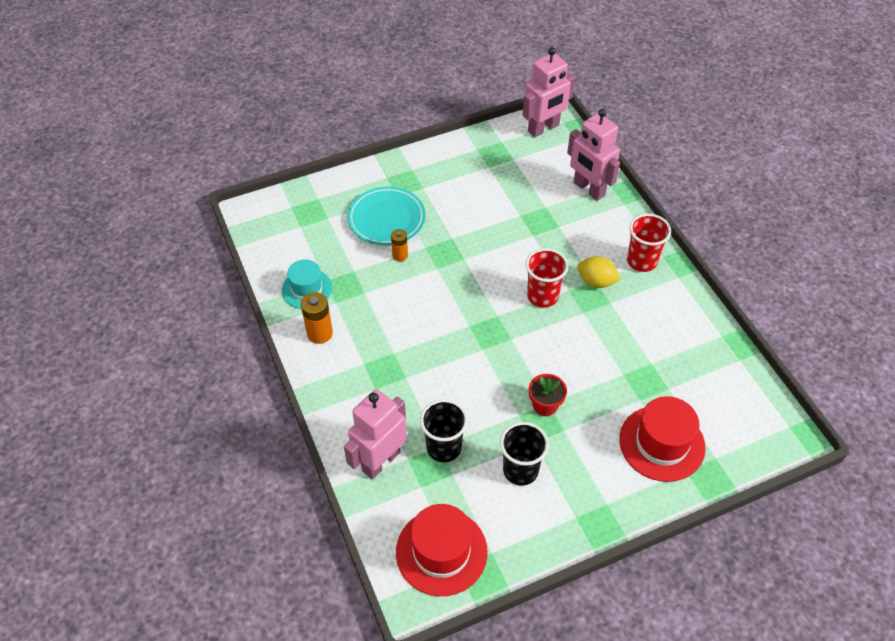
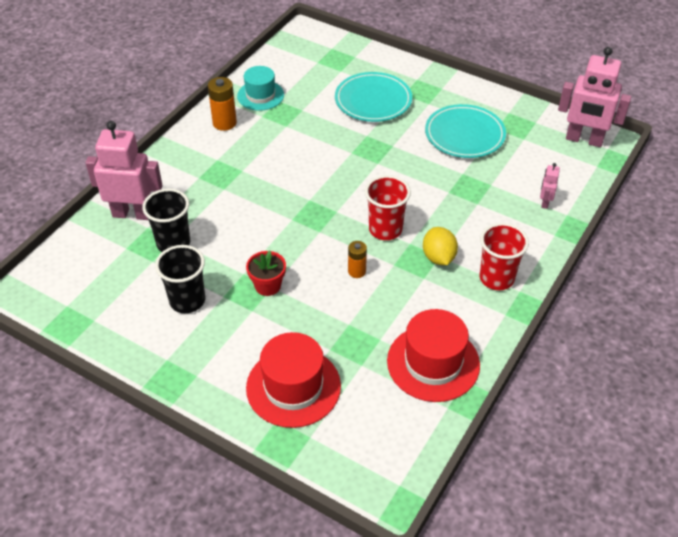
camera: 55 degrees right, 5 degrees down
(400, 255) = (343, 126): orange battery -> orange battery (357, 271)
(441, 551) = (74, 289): red hat -> red hat (433, 363)
(479, 189) = (464, 135): none -> turquoise plate
(588, 189) = (545, 202): pink robot -> pink robot, size x0.45

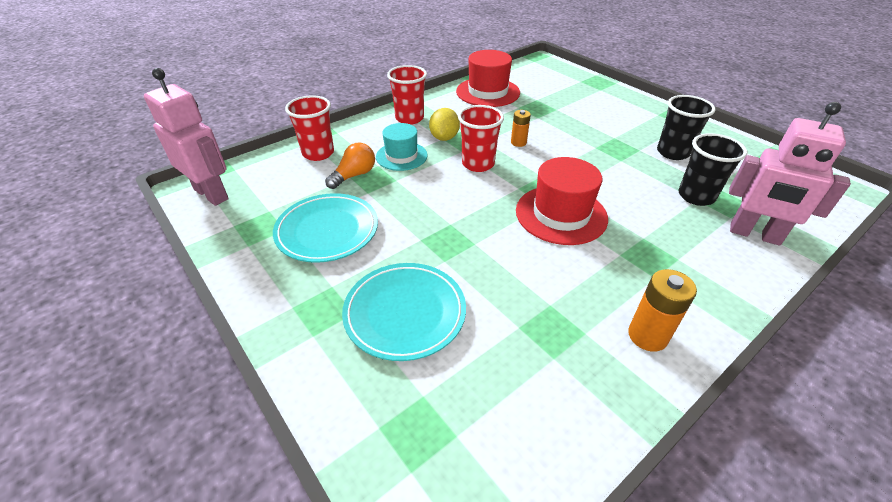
camera: 160 degrees left, 5 degrees down
(260, 95) = (583, 378): turquoise hat -> turquoise hat (401, 156)
(267, 286) = (599, 148): red flower pot -> none
(293, 387) = (587, 98): red hat -> red hat (561, 214)
(488, 187) = (354, 175): none -> orange light bulb
(545, 202) = (318, 153): pink robot -> red cup

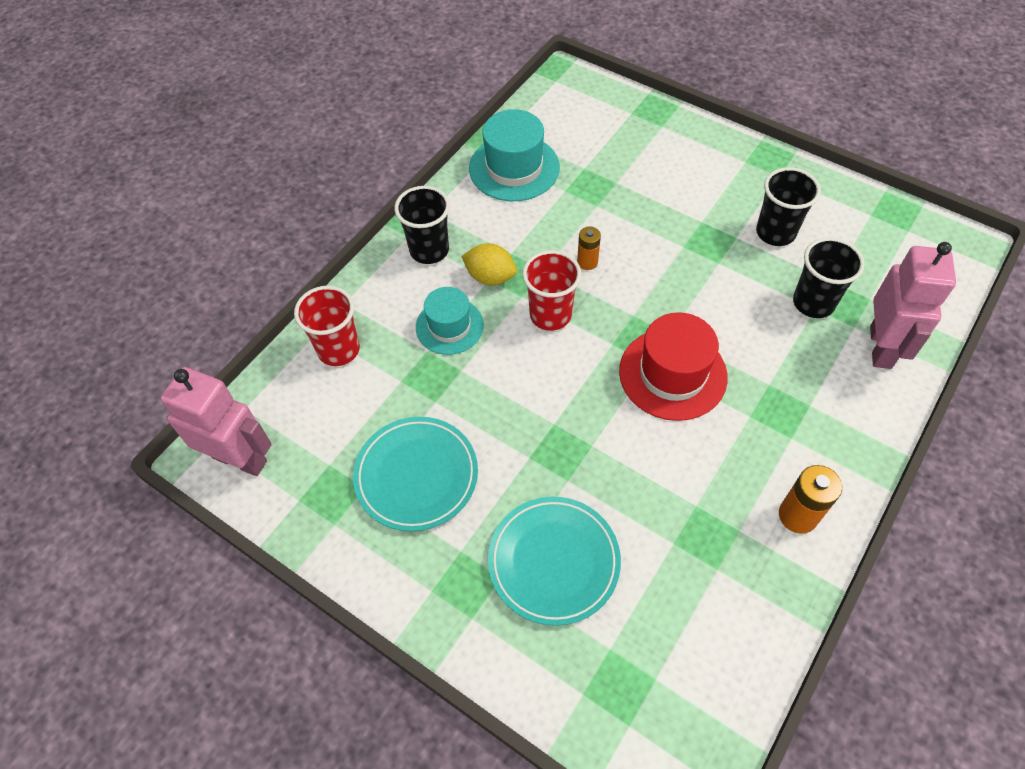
camera: 15 degrees left, 15 degrees up
(354, 175) = (405, 377): orange light bulb -> none
(409, 118) = (429, 250): red cup -> black cup
(444, 137) = (490, 277): yellow lemon -> yellow lemon turned 60 degrees counterclockwise
(488, 92) = (514, 168): red hat -> turquoise hat
(754, 234) = (881, 347): pink robot -> pink robot turned 90 degrees counterclockwise

